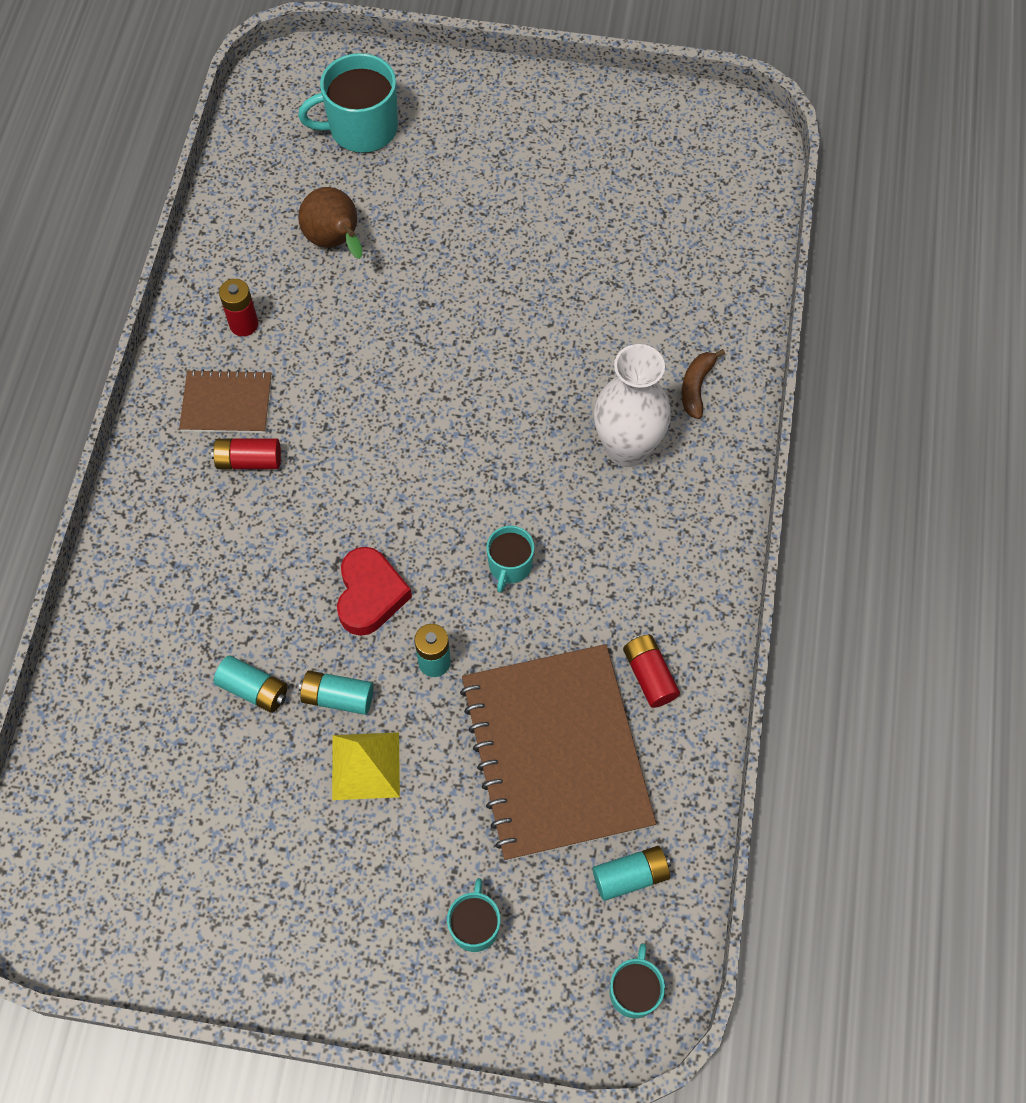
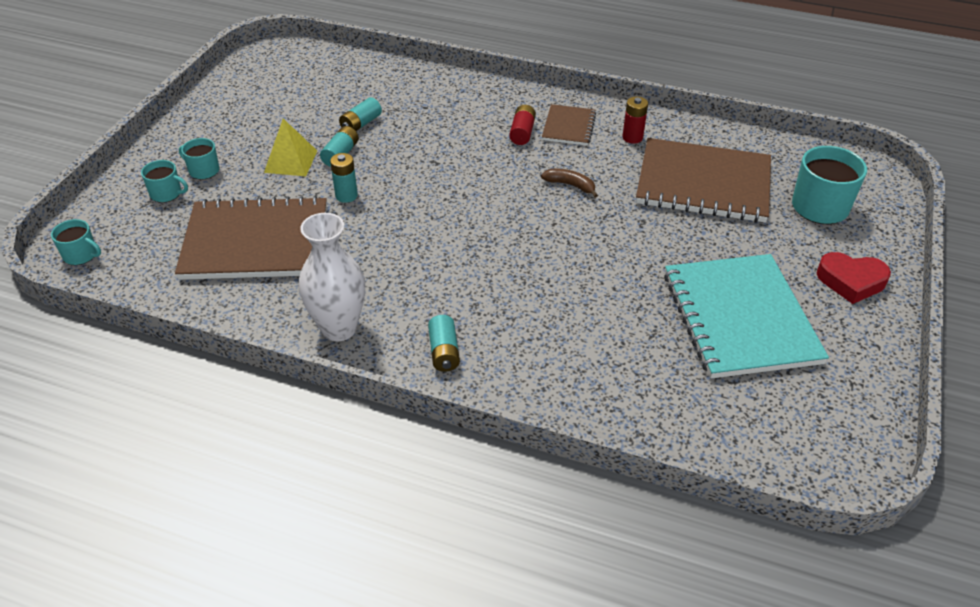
camera: 100 degrees right, 20 degrees down
(336, 242) = (703, 183): brown pear -> brown notebook
(370, 595) = (406, 173): red heart -> red heart (851, 281)
(510, 565) = (404, 238): turquoise mug -> turquoise mug (203, 170)
(570, 206) = (740, 318): none -> turquoise notebook
(626, 449) = (485, 315): white vase -> white vase (339, 328)
(630, 876) = (153, 265): turquoise battery -> turquoise battery (444, 352)
(649, 675) = (288, 297): red battery -> none
(696, 387) = (535, 370): brown banana -> brown banana (570, 185)

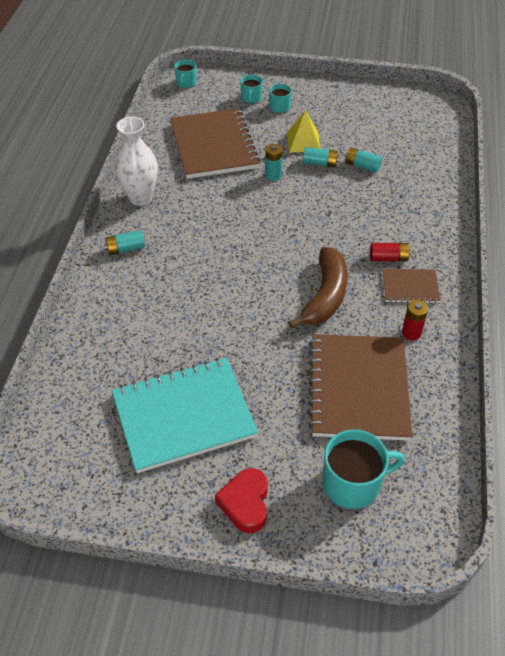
camera: 80 degrees right, 5 degrees up
(570, 185) = (325, 296): brown banana -> brown banana, size x2.09

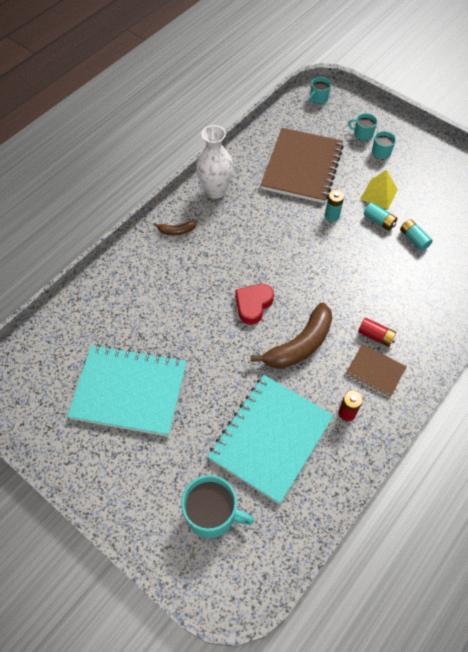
camera: 30 degrees right, 10 degrees up
(126, 249) = (177, 231): turquoise battery -> brown banana
(245, 503) = (126, 484): red heart -> red heart (253, 305)
(251, 98) = (362, 134): turquoise mug -> turquoise mug turned 75 degrees clockwise
(358, 388) = (271, 438): brown notebook -> turquoise notebook

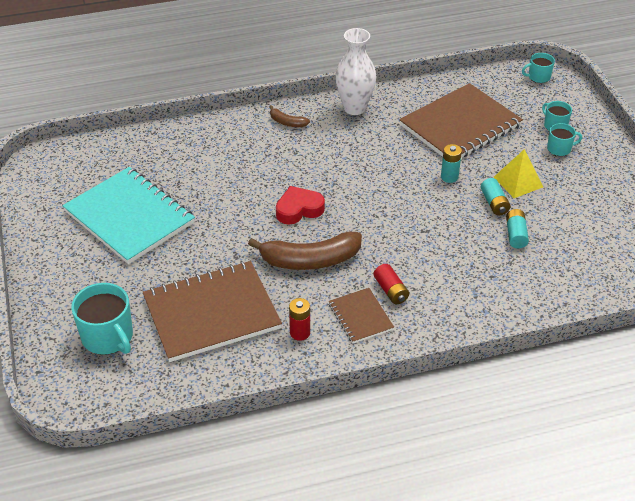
camera: 35 degrees right, 15 degrees down
(271, 438) = (211, 313): turquoise notebook -> brown notebook

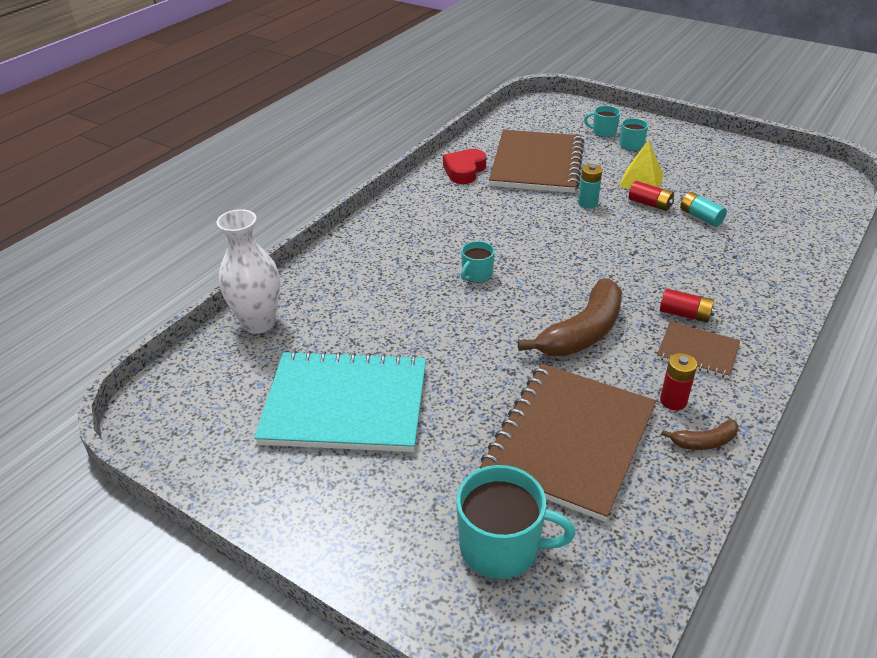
camera: 40 degrees left, 5 degrees down
(287, 122) = (387, 232): brown banana -> brown banana (704, 442)
(299, 209) = (506, 296): red heart -> red heart (464, 171)
(354, 108) = (431, 192): white vase -> white vase (258, 323)
(494, 203) = (650, 204): turquoise battery -> red battery
(538, 77) = (540, 107): turquoise mug -> turquoise mug (476, 274)

